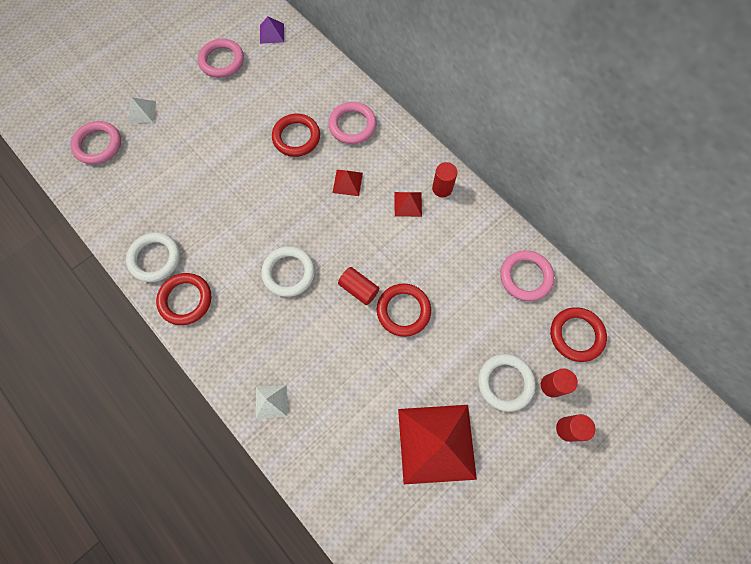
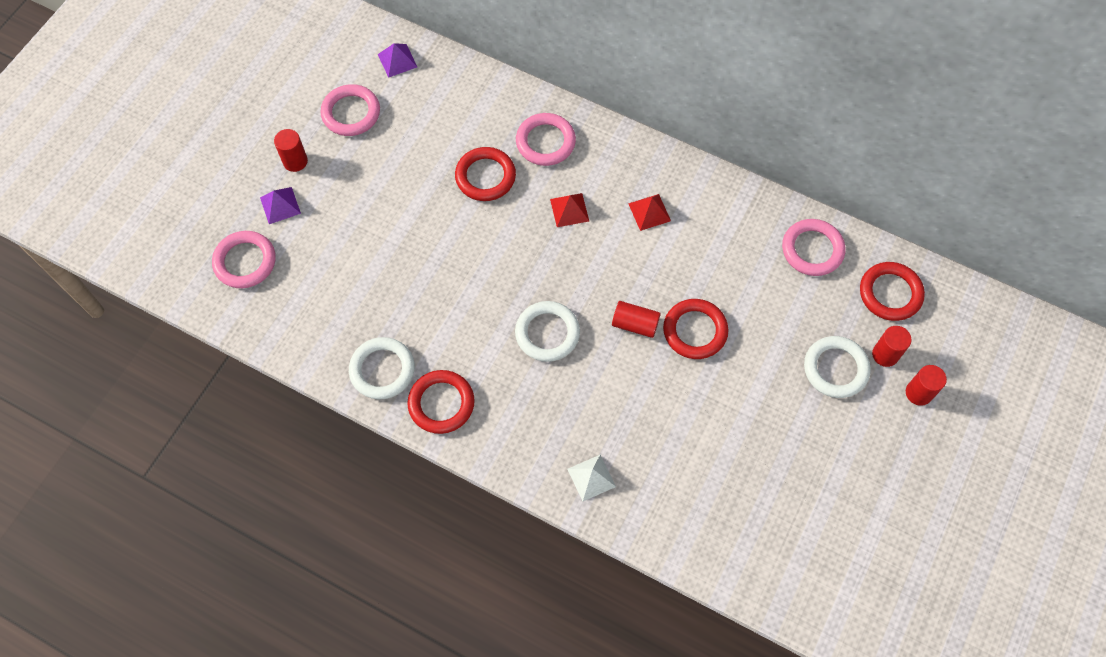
camera: 20 degrees left, 5 degrees down
(141, 112) = (280, 205): white pyramid -> purple pyramid
(436, 443) = (789, 456): red pyramid -> none
(442, 188) = (680, 182): red cylinder -> red cylinder (295, 161)

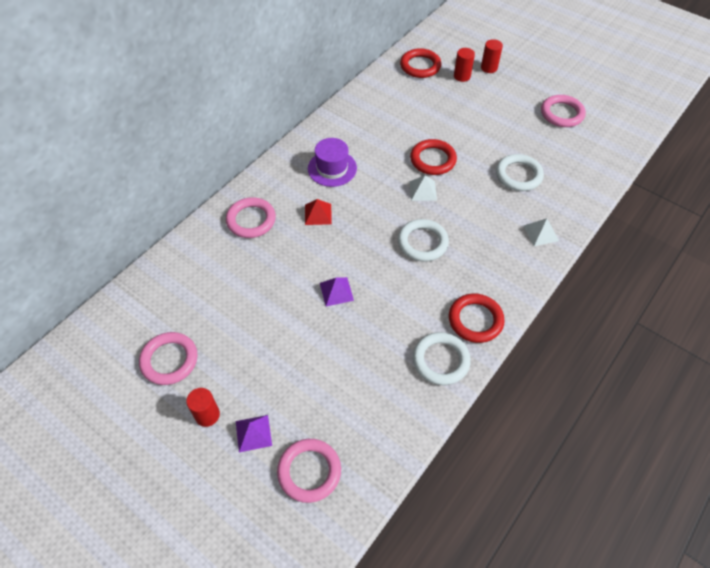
camera: 80 degrees left, 10 degrees down
(397, 60) = (125, 316): purple pyramid -> purple pyramid (336, 291)
(485, 176) = (271, 264): red ring -> none
(635, 324) = (423, 190): red cylinder -> white pyramid
(649, 212) = (332, 168): red pyramid -> purple hat
(812, 250) = (382, 93): pink ring -> pink ring (562, 114)
(835, 369) = (469, 99): white ring -> white ring (518, 175)

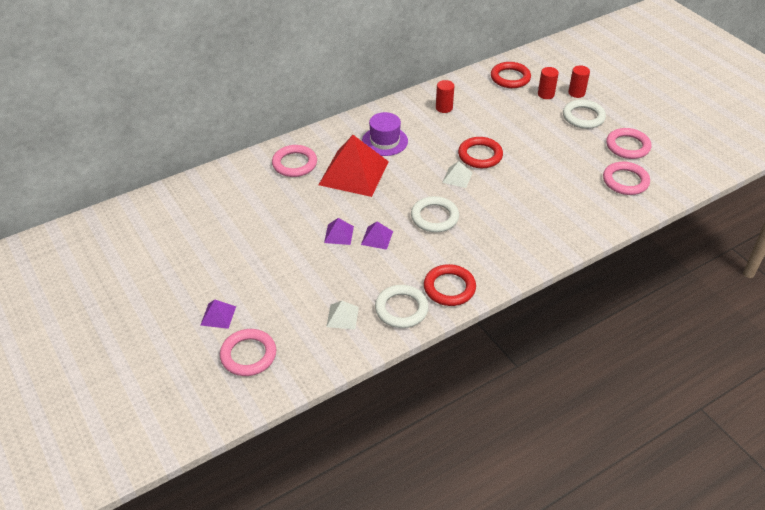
camera: 20 degrees right, 10 degrees down
(169, 360) = (178, 247): pink ring -> pink ring (625, 181)
(207, 415) = (188, 292): red cylinder -> red cylinder (444, 108)
(318, 214) = (353, 173): red pyramid -> red pyramid, size x2.27
(377, 284) = (377, 238): none -> purple pyramid
(518, 175) = (555, 186): white ring -> white ring (583, 117)
(541, 233) = (549, 237): white pyramid -> white pyramid (342, 316)

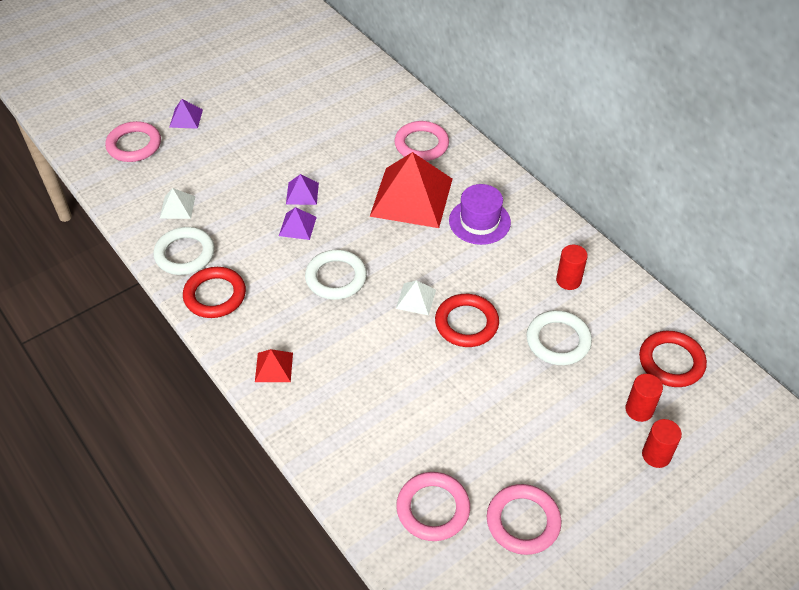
camera: 85 degrees right, 5 degrees up
(520, 252) = (274, 367): none -> red pyramid
(583, 117) = (589, 461): white ring -> white ring (558, 341)

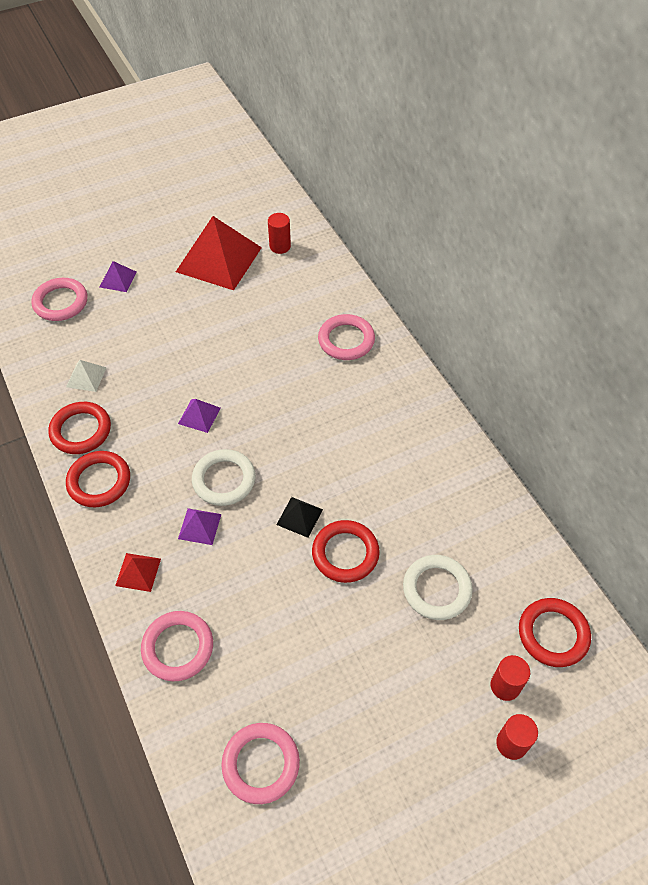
camera: 10 degrees right, 5 degrees up
(185, 254) = (81, 430): white ring -> red ring
(302, 193) = (212, 379): purple pyramid -> purple pyramid (199, 526)
(411, 197) = (322, 399): red pyramid -> red pyramid (219, 259)
(416, 299) = (299, 517): white pyramid -> black pyramid
(479, 221) = (386, 437): purple hat -> none
(523, 521) = (351, 796): pink ring -> pink ring (178, 647)
(568, 280) = (464, 520): red cylinder -> red cylinder (280, 246)

